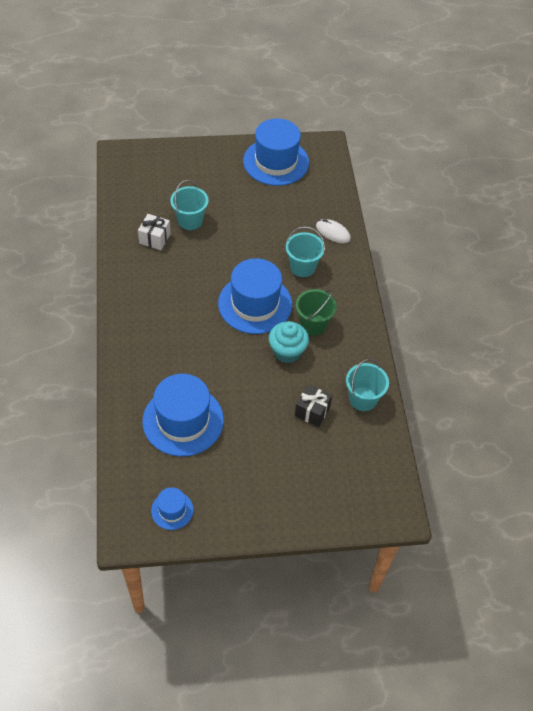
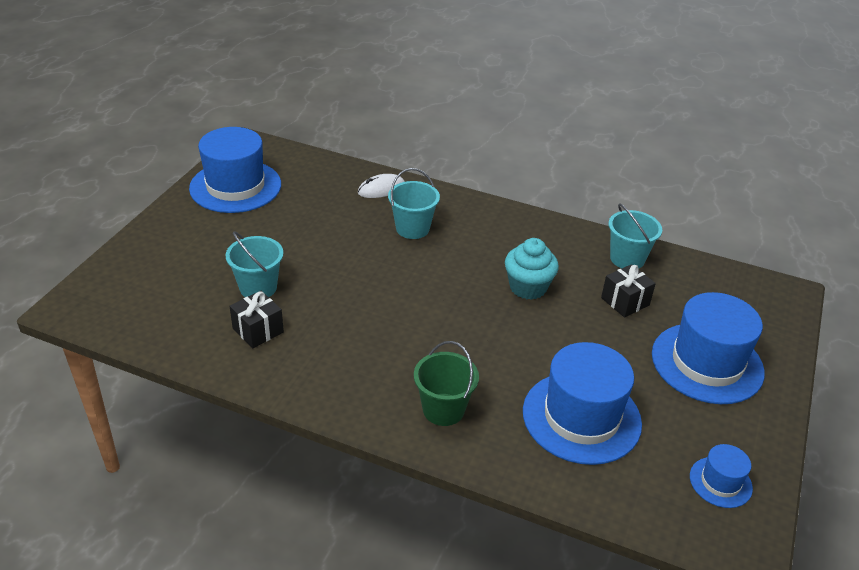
camera: 60 degrees left, 15 degrees down
(155, 238) = (258, 330): white gift -> black gift
(255, 304) = (438, 285): blue hat -> blue hat (707, 363)
(313, 324) = (502, 253): green bucket -> green bucket (443, 409)

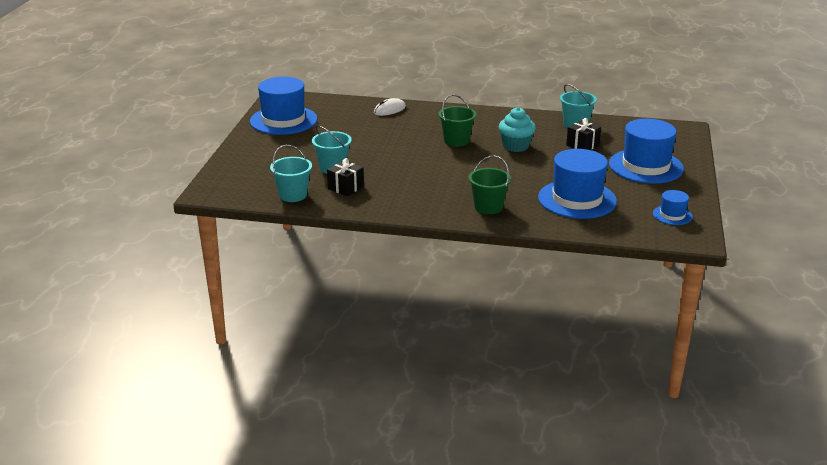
camera: 10 degrees left, 10 degrees down
(412, 228) = (422, 127): turquoise bucket -> turquoise bucket (293, 195)
(448, 263) = (456, 141): none -> green bucket

